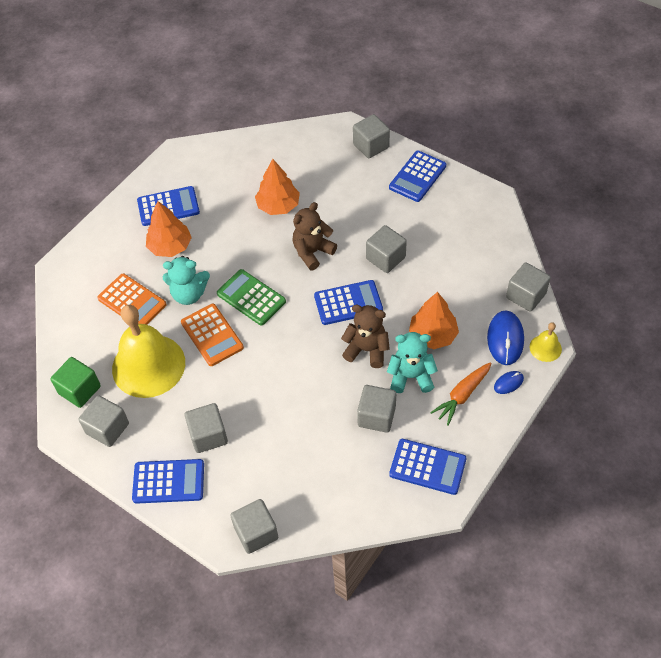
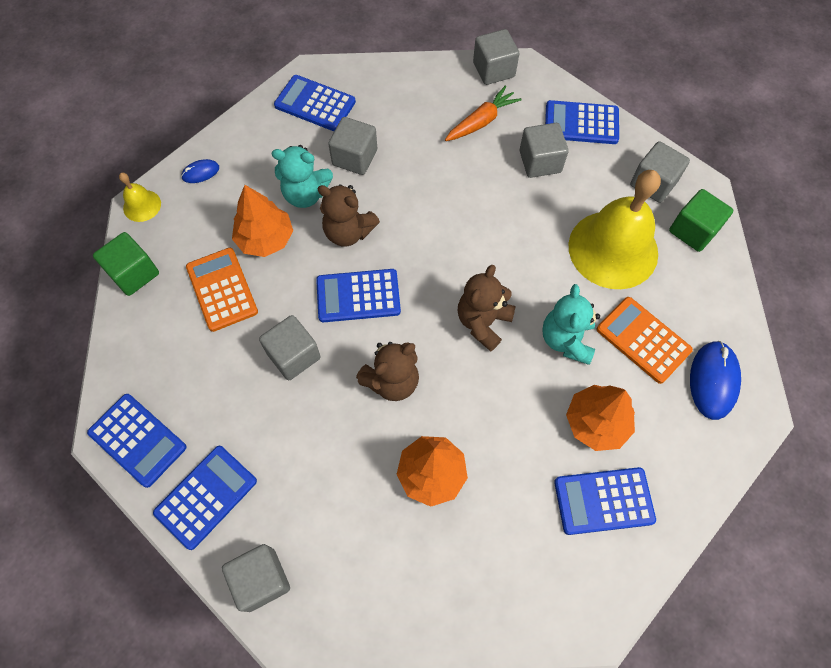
camera: 175 degrees left, 10 degrees up
(189, 294) = (566, 340): turquoise teddy bear -> turquoise teddy bear turned 90 degrees counterclockwise
(212, 335) = (535, 277): orange calculator -> orange calculator (222, 289)
(251, 297) = (483, 322): green calculator -> brown teddy bear
(462, 396) = (256, 166): orange carrot -> orange carrot (482, 121)
(473, 198) = (137, 440): none -> blue calculator
(505, 339) = (183, 222): blue mouse -> blue mouse (713, 381)
(526, 296) = (134, 273): grey cube -> green cube

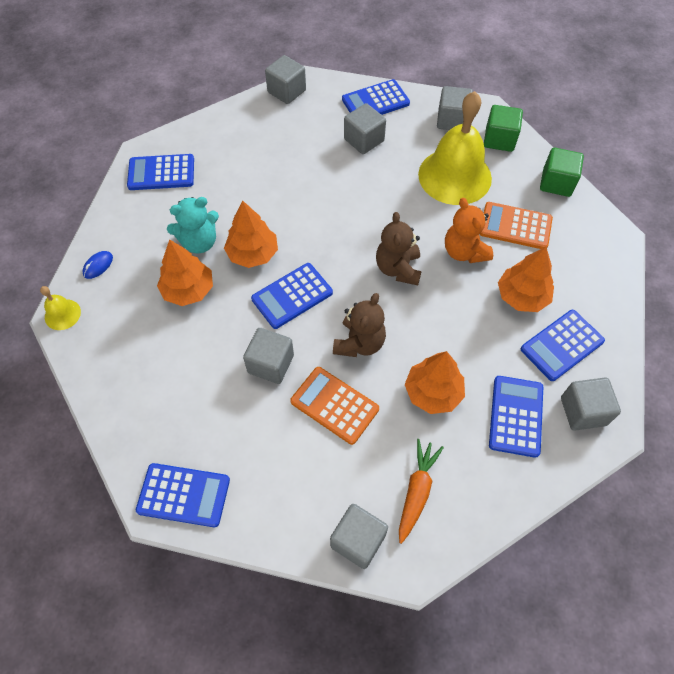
camera: 30 degrees left, 5 degrees down
(134, 273) = (91, 370): green cube -> green cube (556, 183)
(206, 497) = (271, 505): blue calculator -> blue calculator (516, 416)
(222, 289) = (177, 345): orange calculator -> orange calculator (334, 405)
(348, 232) = (252, 254): brown teddy bear -> orange tree
(355, 157) = (221, 198): grey cube -> grey cube (583, 411)
(482, 121) = (302, 130): orange carrot -> orange carrot (417, 491)
(566, 340) = (464, 251): turquoise teddy bear -> orange teddy bear
(713, 381) = (577, 230): blue mouse -> none

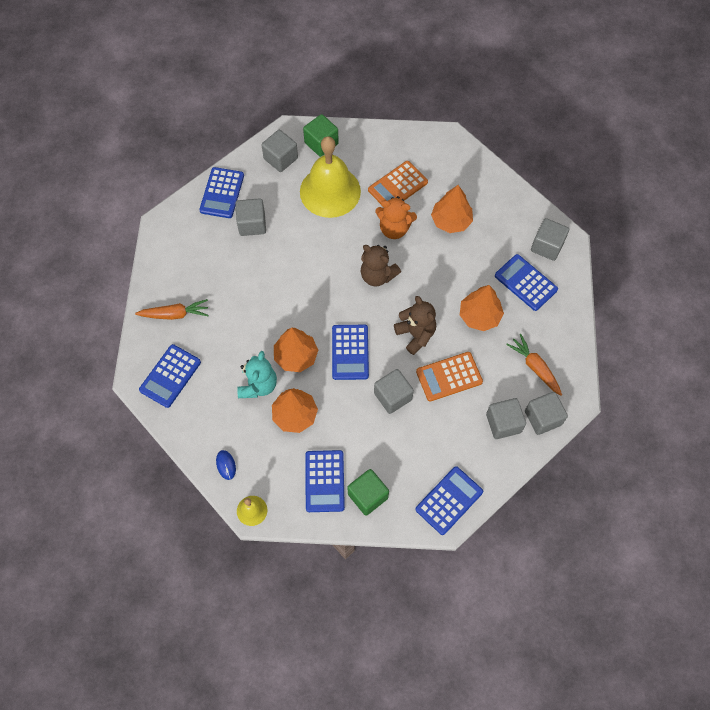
camera: 55 degrees left, 5 degrees up
(226, 141) = (175, 314): none -> orange carrot
(286, 91) = (160, 244): grey cube -> grey cube (503, 423)
(556, 183) = (383, 138): green cube -> green cube (367, 496)
(562, 345) = (499, 225): blue calculator -> blue calculator (324, 481)

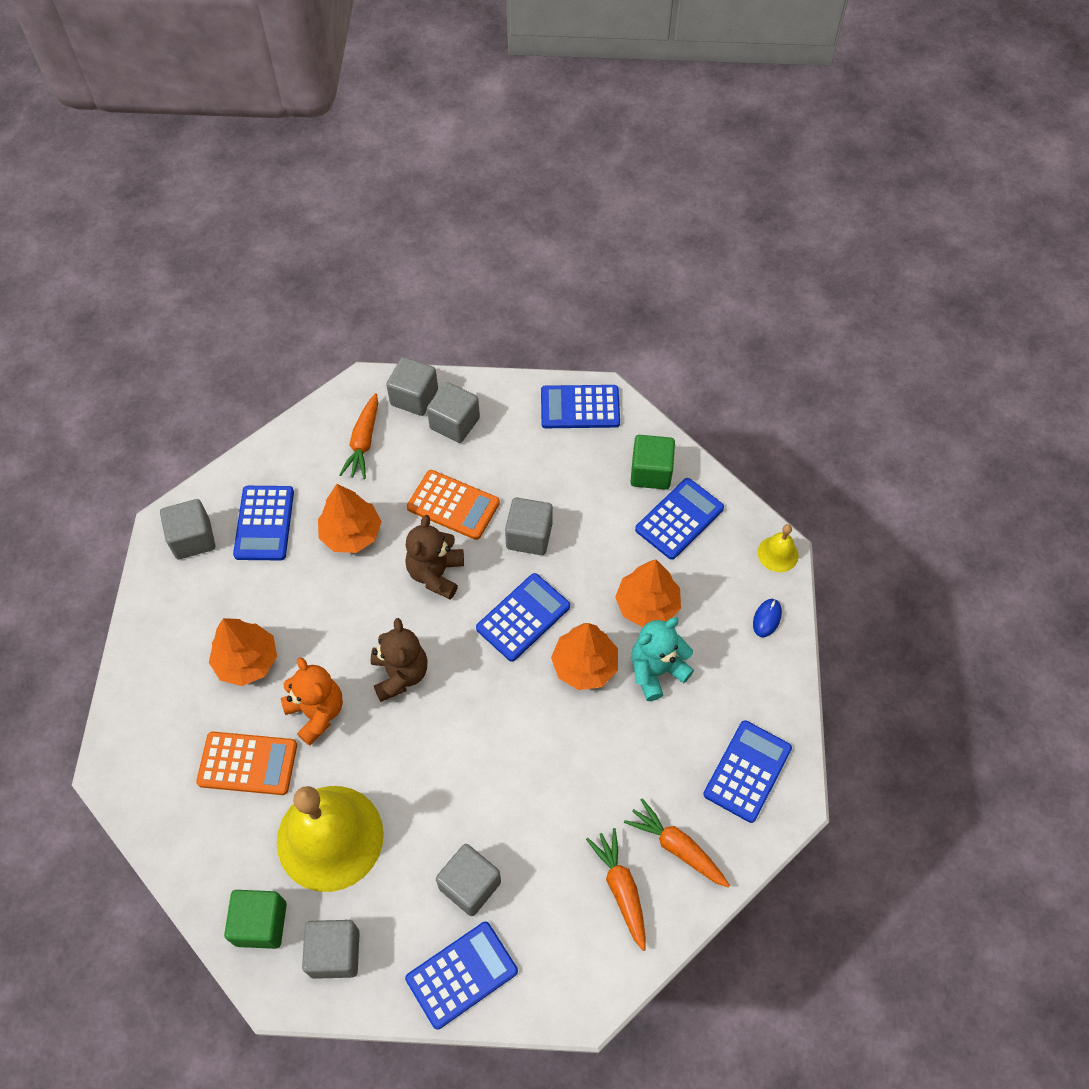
camera: 135 degrees left, 5 degrees down
(170, 376) = (747, 771): blue calculator -> blue calculator turned 45 degrees counterclockwise
(185, 277) = (621, 888): none -> orange carrot

